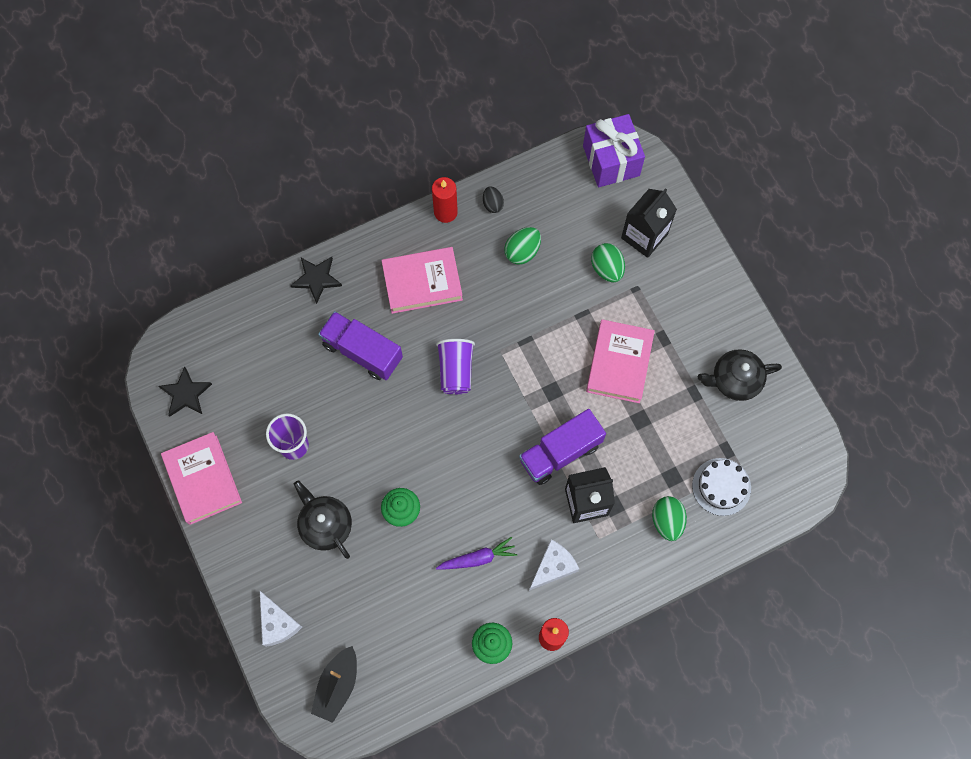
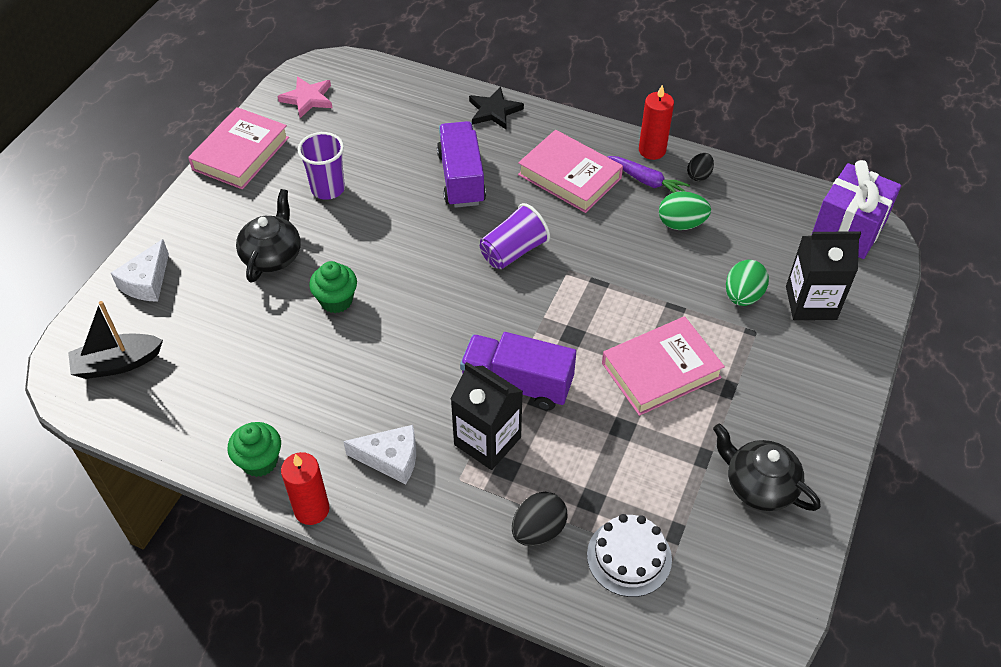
camera: 50 degrees right, 20 degrees down
(186, 394) = (308, 99): black star -> pink star
(478, 558) = (342, 389): purple carrot -> purple carrot (647, 181)
(667, 521) = (538, 530): green egg -> black egg

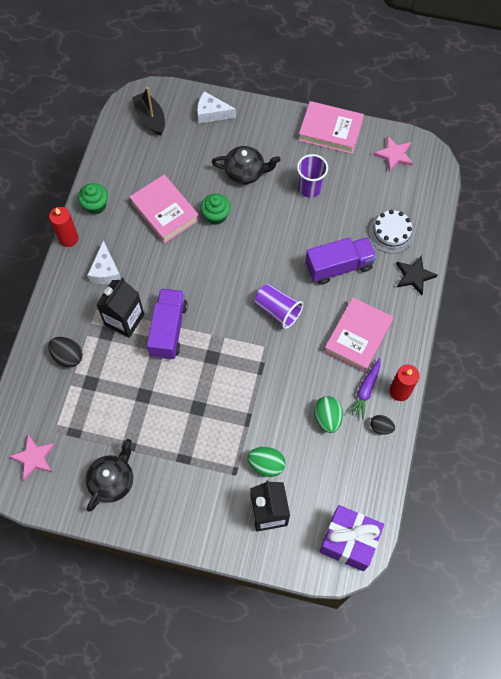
camera: 80 degrees right, 15 degrees up
(629, 557) = (55, 408): white cake -> white cake (391, 233)
(661, 370) = (192, 414): pink book -> pink book (165, 211)
(715, 598) = (34, 458): none -> pink star

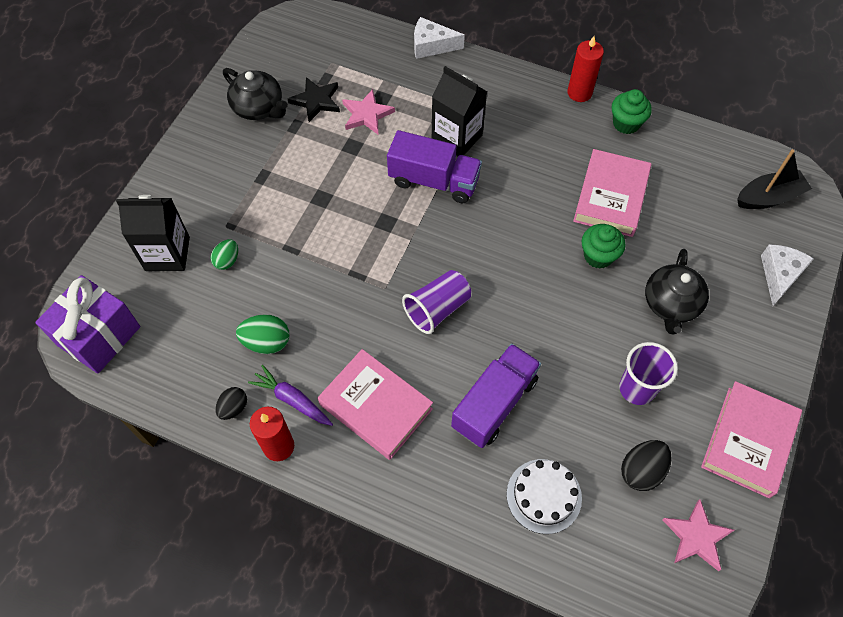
camera: 100 degrees right, 5 degrees down
(34, 458) = (306, 44): pink star -> pink star (367, 114)
(68, 356) = (419, 80): black egg -> black egg (641, 471)
(105, 270) = (528, 125): white cheese -> white cheese (431, 45)
(165, 211) = (611, 197): pink book -> pink book turned 45 degrees counterclockwise
(266, 464) = (227, 260): green egg -> green egg, size x0.66
(339, 266) = (494, 403): purple truck -> purple truck turned 135 degrees counterclockwise
(414, 276) = (461, 514): black star -> black star (316, 101)

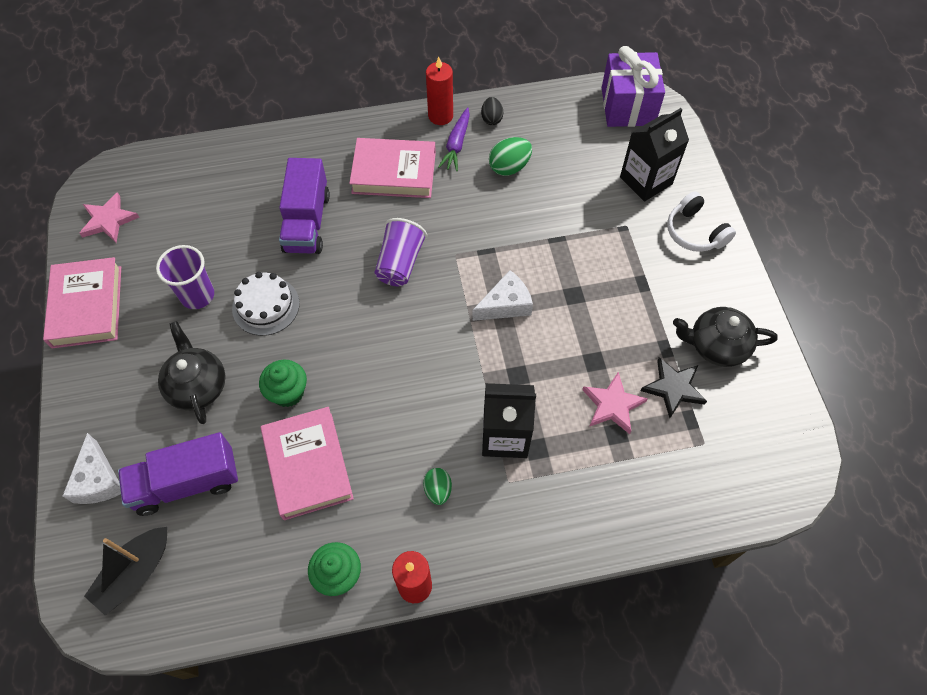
camera: 145 degrees right, 0 degrees up
(180, 189) = (695, 232): none -> white headphones
(227, 260) = (596, 202): green egg -> green egg (438, 490)
(292, 400) = (456, 144): purple carrot -> purple carrot turned 105 degrees clockwise
(431, 45) = (624, 541): white cheese -> white cheese (505, 304)
(434, 181) = (490, 374): purple truck -> purple truck (186, 483)
(544, 496) = (234, 186): white cake -> white cake (266, 306)
(641, 471) = (168, 239): black egg -> none

